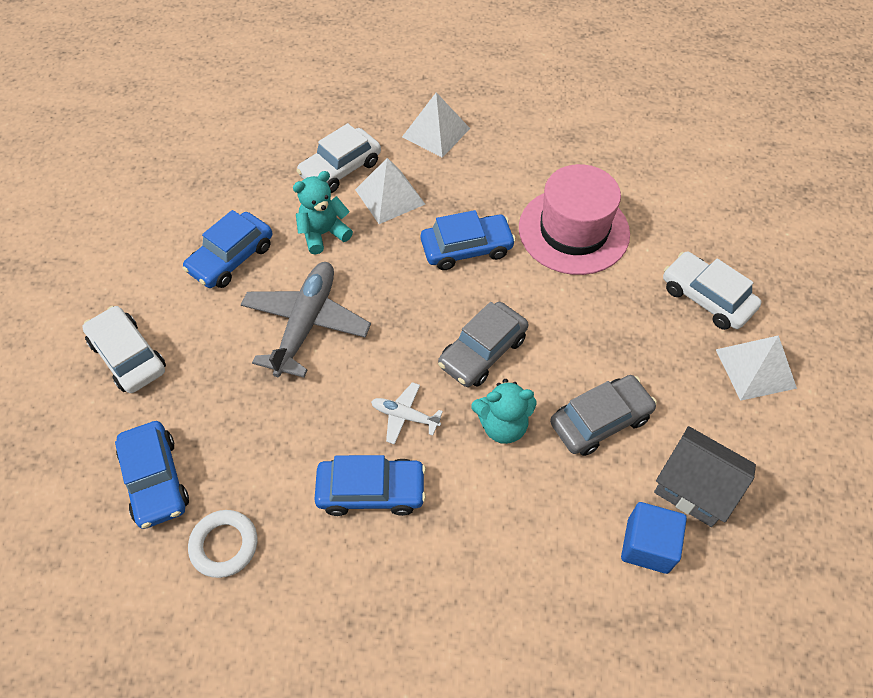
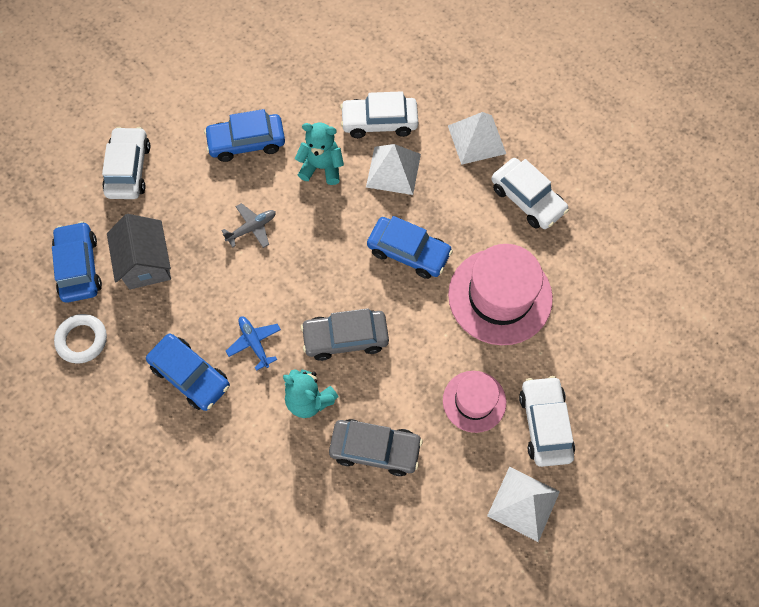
camera: 40 degrees right, 10 degrees up
(156, 480) = (79, 267): blue car -> blue car turned 150 degrees clockwise
(306, 323) = (252, 228): grey plane -> grey plane, size x0.50
(404, 416) = (254, 343): white plane -> blue plane
(520, 149) = (527, 199): none -> white car
(637, 321) = (474, 401): none -> pink hat
(647, 545) = (322, 553): blue cube -> none
(694, 488) = (390, 545): grey house -> grey house (146, 263)

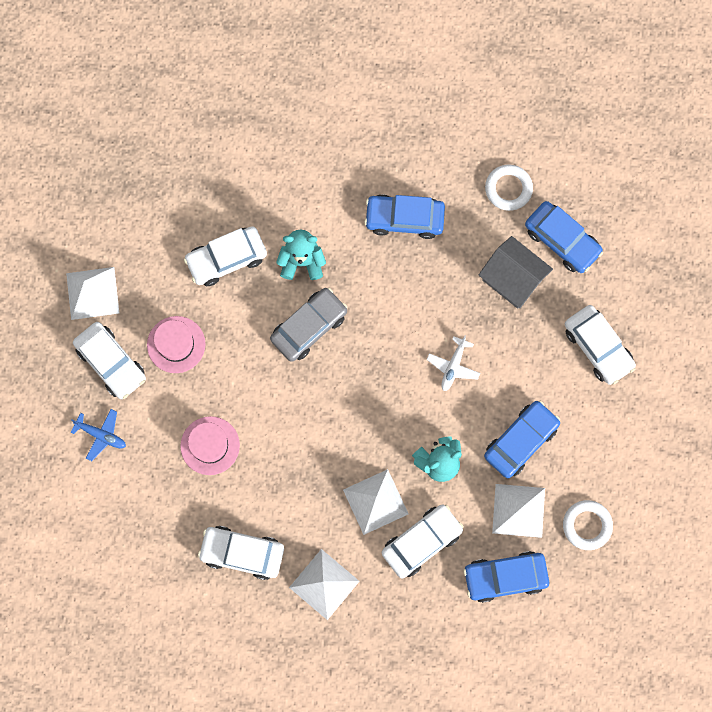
camera: 145 degrees right, 10 degrees up
(249, 59) = (587, 525): none -> white ring
(252, 228) = (453, 366): grey plane -> white plane
(254, 343) = (376, 275): blue plane -> blue plane (101, 435)
(289, 98) = (518, 510): none -> white pyramid
(375, 449) = (226, 259): grey car -> white car
(408, 252) = (310, 434): blue car -> blue car (505, 577)
(500, 296) = (210, 445): pink hat -> pink hat, size x0.58

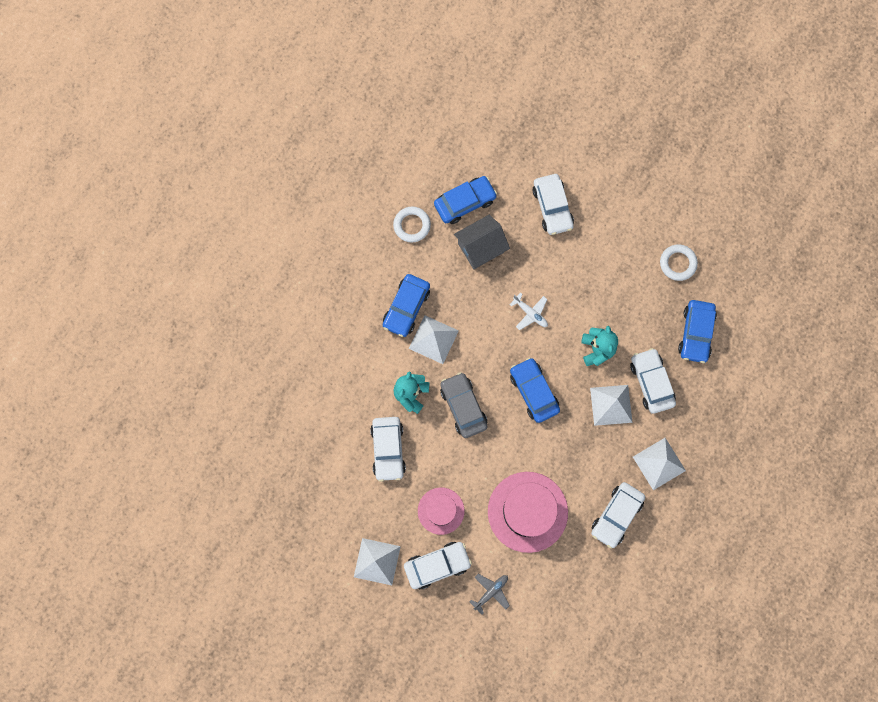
camera: 70 degrees left, 0 degrees up
(101, 435) = (491, 591): blue plane -> grey plane
(210, 445) = (527, 512): pink hat -> pink hat, size x1.71
(518, 510) = (651, 306): white pyramid -> white pyramid (433, 339)
(520, 441) = (601, 286): blue car -> blue car (533, 392)
(598, 347) = (552, 207): white car -> white car turned 90 degrees clockwise

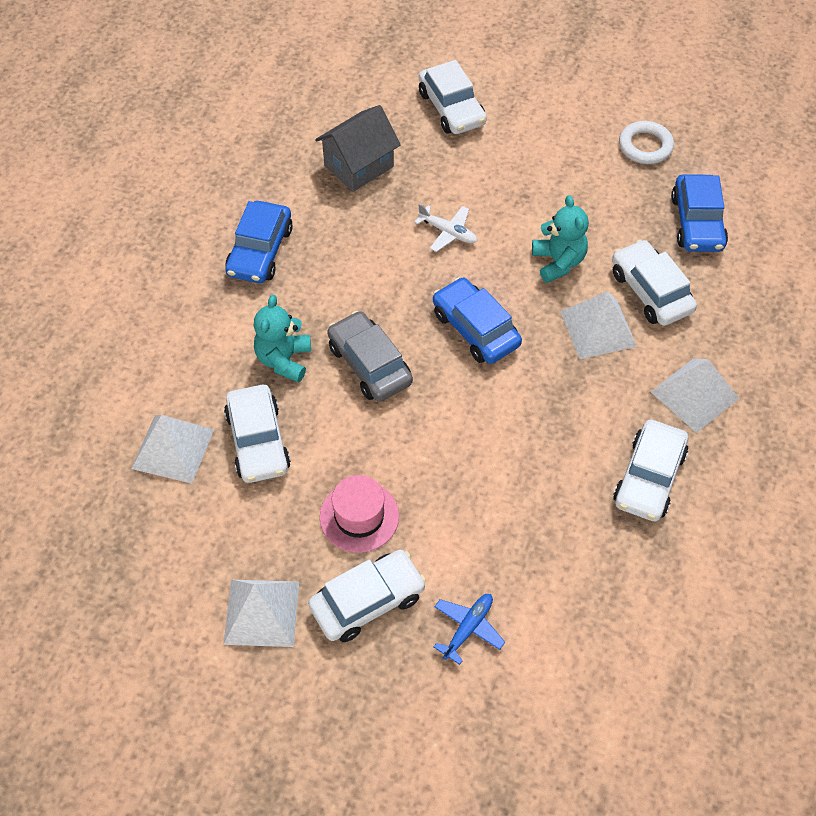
camera: 10 degrees left, 20 degrees down
(412, 225) = (253, 154): white ring -> none
(433, 339) = (308, 284): white pyramid -> white pyramid (173, 448)
(465, 202) = (326, 119): blue car -> none
(491, 591) = (468, 628): grey plane -> blue plane
(527, 512) = (503, 495): pink hat -> none

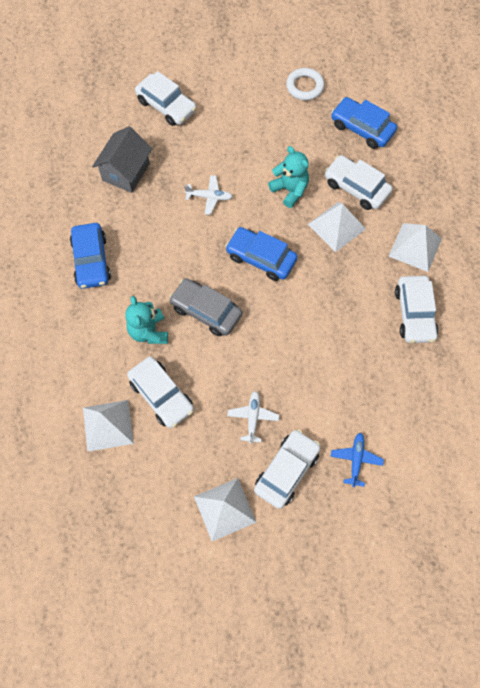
camera: 25 degrees left, 10 degrees up
(359, 516) = (253, 417): pink hat -> white plane
(697, 222) = (362, 128): blue car -> blue car turned 150 degrees clockwise

